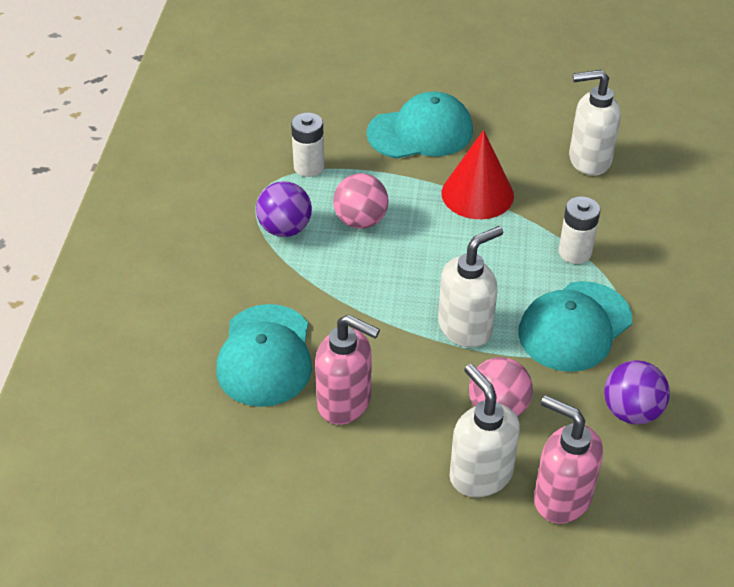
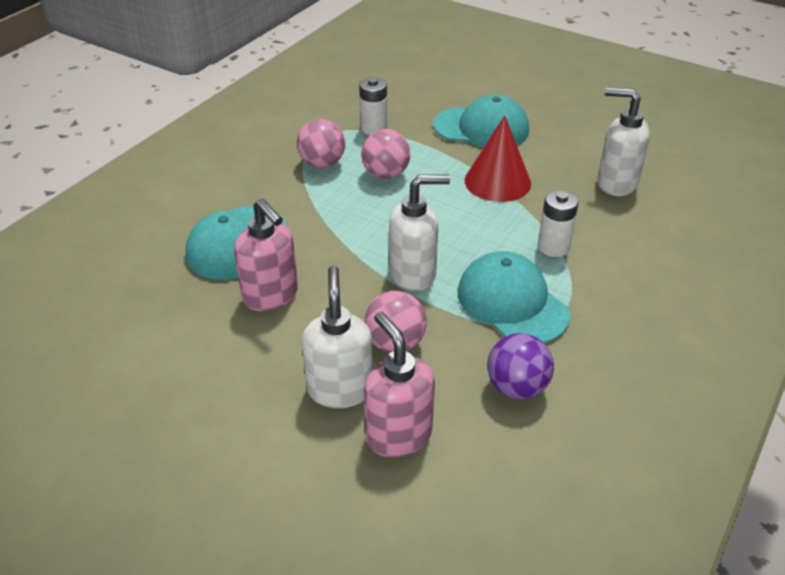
camera: 25 degrees right, 5 degrees down
(285, 229) = (322, 163): purple ball -> pink ball
(574, 326) = (512, 303): turquoise cap -> turquoise cap turned 75 degrees clockwise

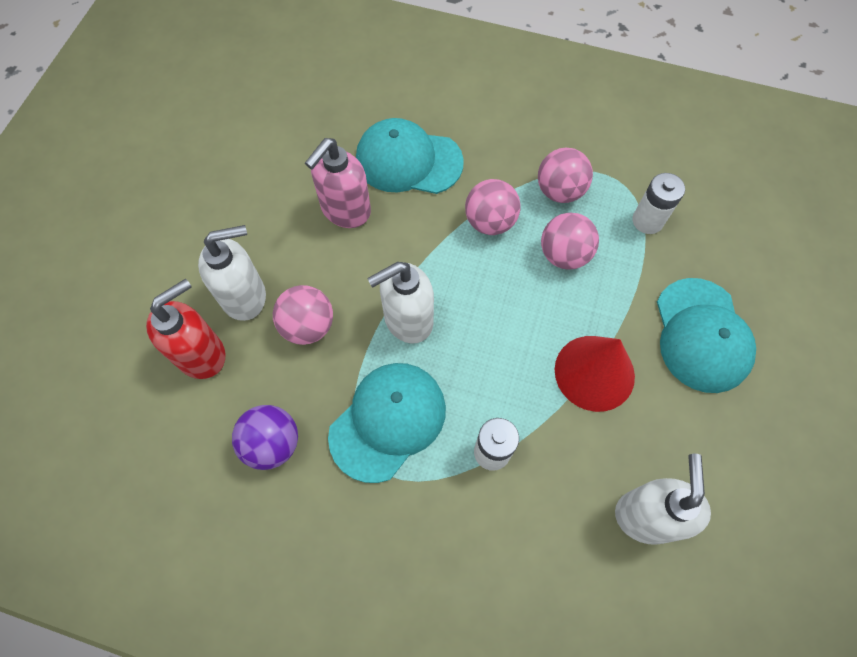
camera: 75 degrees right, 25 degrees up
(333, 206) = (490, 222): none -> pink ball
(398, 434) = (202, 354): pink soap dispenser -> red soap dispenser
(413, 274) = (407, 320): white soap dispenser -> white soap dispenser turned 90 degrees clockwise

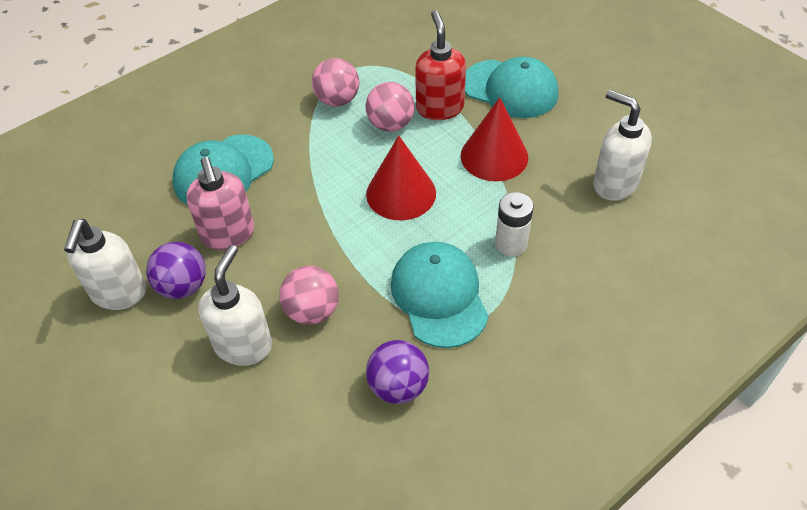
camera: 55 degrees left, 15 degrees down
(202, 354) = (271, 404): red soap dispenser -> red soap dispenser (439, 108)
(274, 214) = (183, 286): none -> purple ball
(407, 320) = (363, 242): white soap dispenser -> white soap dispenser (119, 293)
(485, 316) = (401, 193): none -> red cone
(490, 222) = (325, 151): pink ball -> none
(647, 221) = (404, 69): white battery -> none

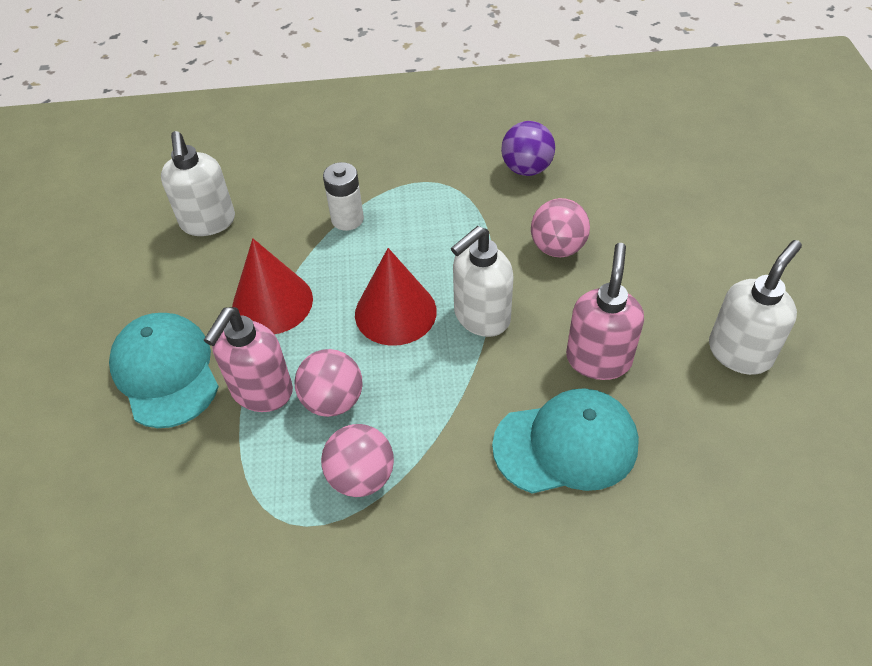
camera: 145 degrees left, 0 degrees up
(183, 286) = (669, 327): purple ball -> none
(243, 345) = (633, 249): white soap dispenser -> white soap dispenser (481, 317)
(439, 108) = (261, 392): red soap dispenser -> pink soap dispenser
(439, 296) = (444, 210): turquoise cap -> none

